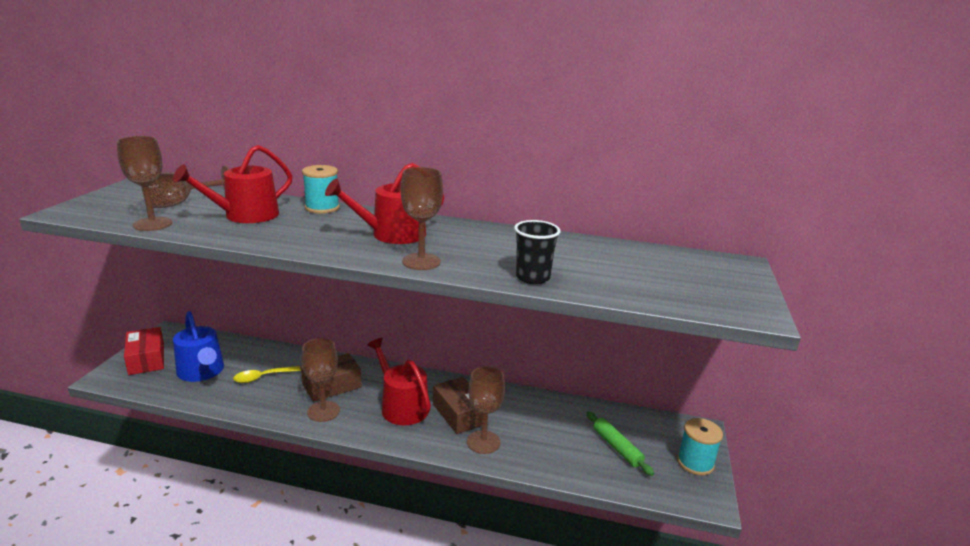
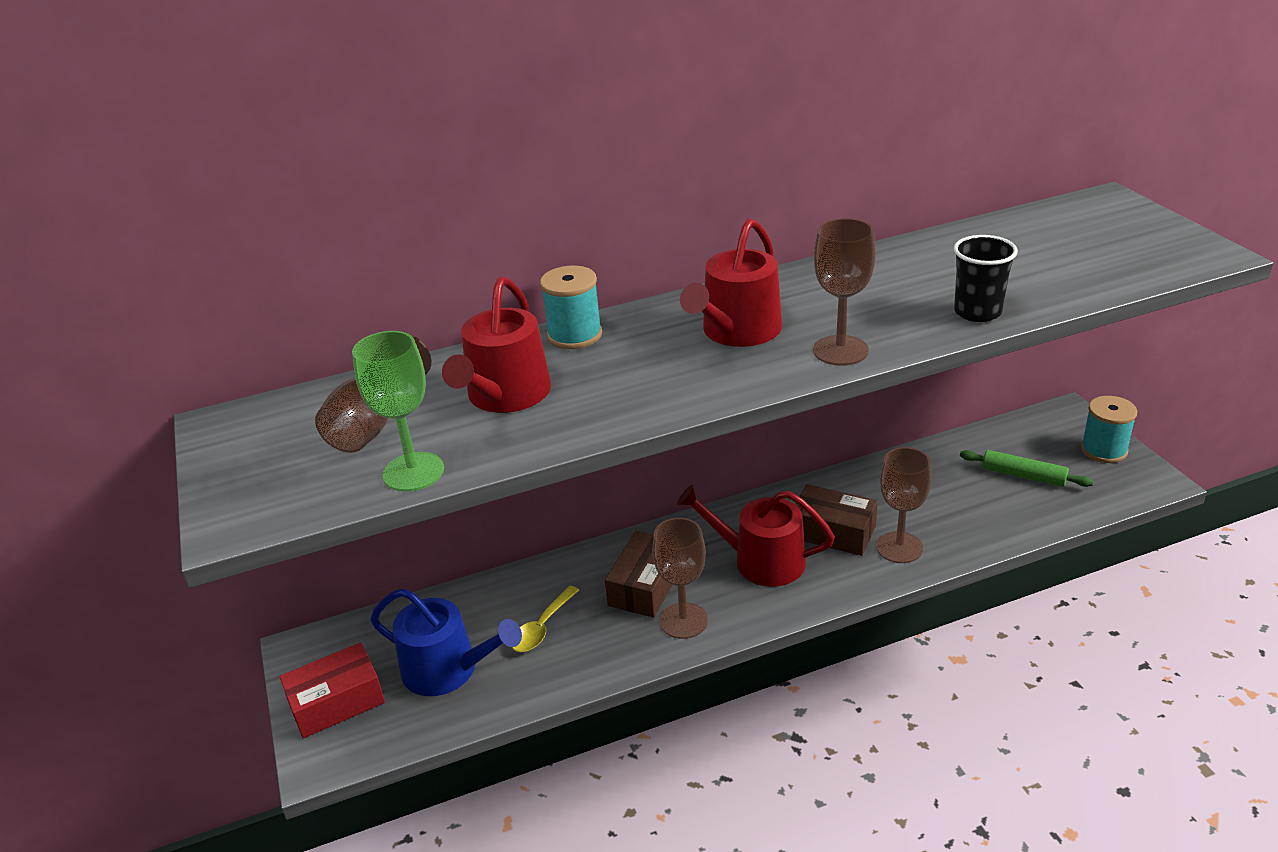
camera: 30 degrees left, 10 degrees up
(147, 359) = (337, 702): red box -> red box turned 60 degrees counterclockwise
(152, 224) = (413, 472): brown goblet -> green goblet

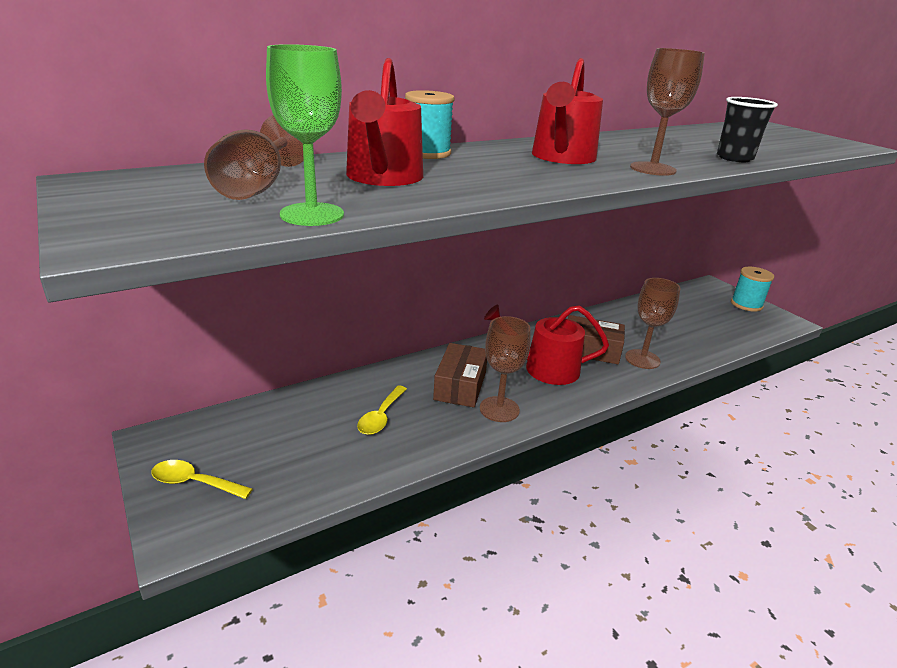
camera: 15 degrees left, 5 degrees down
(337, 702) = (194, 482): red box -> yellow spoon
(448, 670) = (302, 451): blue watering can -> none
(1023, 475) = (704, 317): green rolling pin -> none

